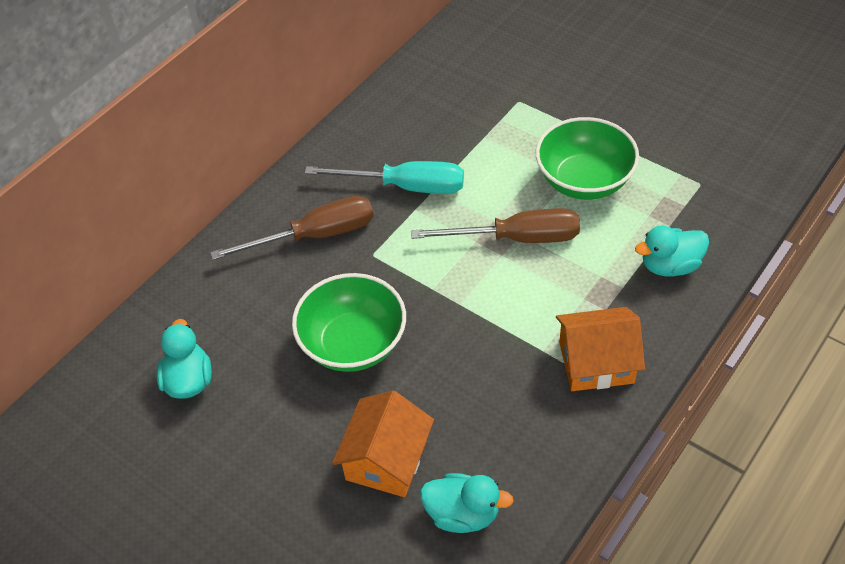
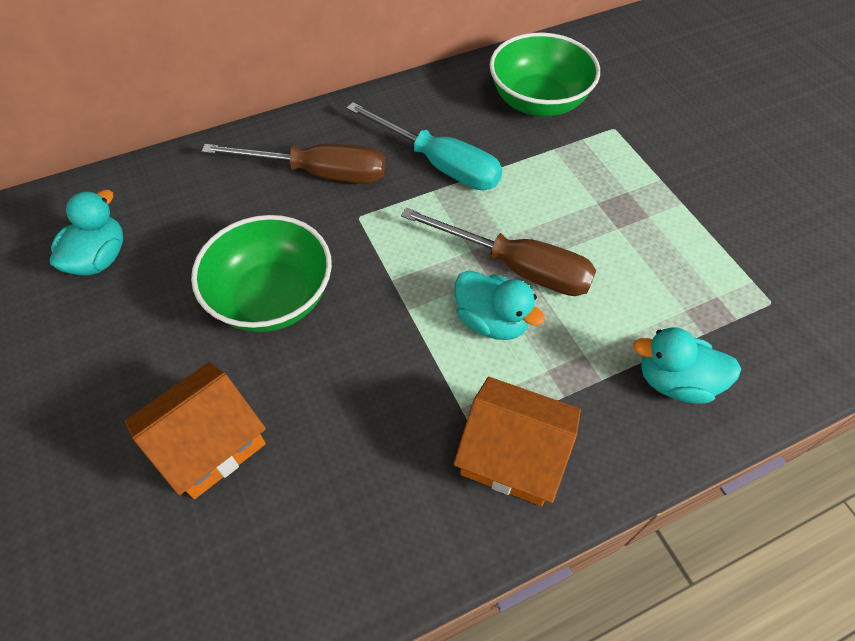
camera: 25 degrees right, 5 degrees up
(462, 514) = (238, 557): turquoise duck -> turquoise duck (491, 321)
(584, 180) = (632, 239): green bowl -> green bowl (538, 102)

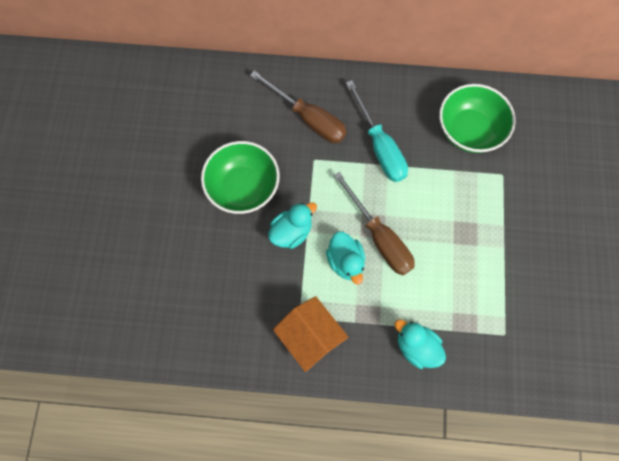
camera: 30 degrees right, 15 degrees up
(99, 258) = (170, 117): turquoise duck -> turquoise duck (291, 232)
(209, 443) = (177, 251): orange house -> none

